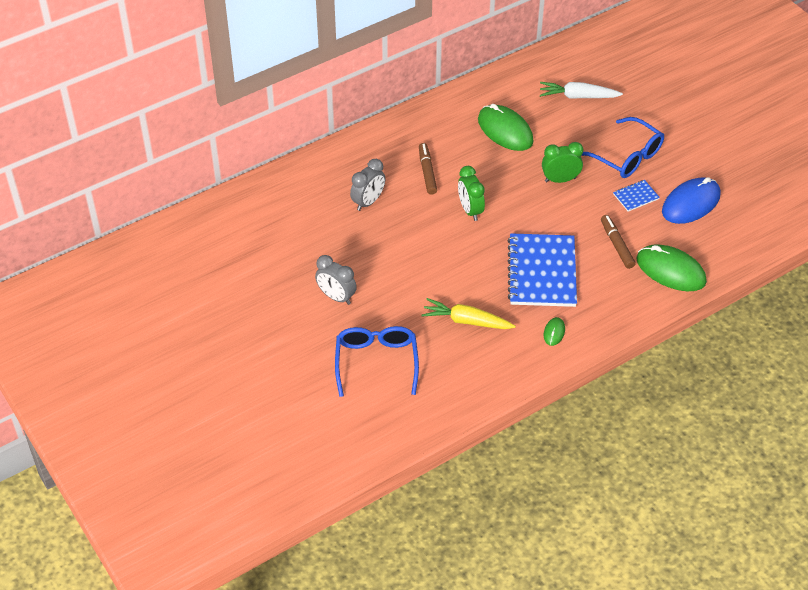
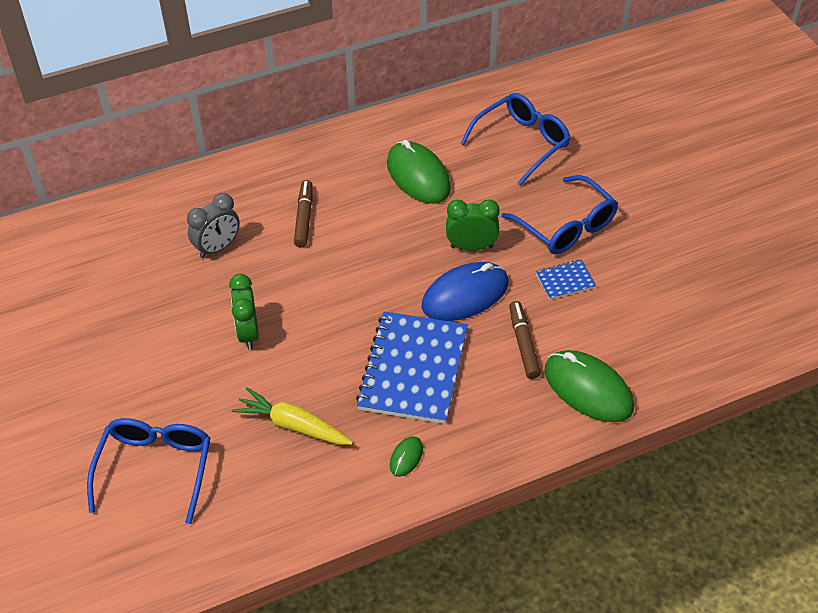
camera: 10 degrees right, 0 degrees up
(336, 297) = (134, 369): grey clock -> none
(470, 210) = (343, 274): green clock -> green clock (248, 333)
(577, 96) = (522, 143): white carrot -> blue glasses
(690, 203) = (637, 298): blue mouse -> blue mouse (465, 295)

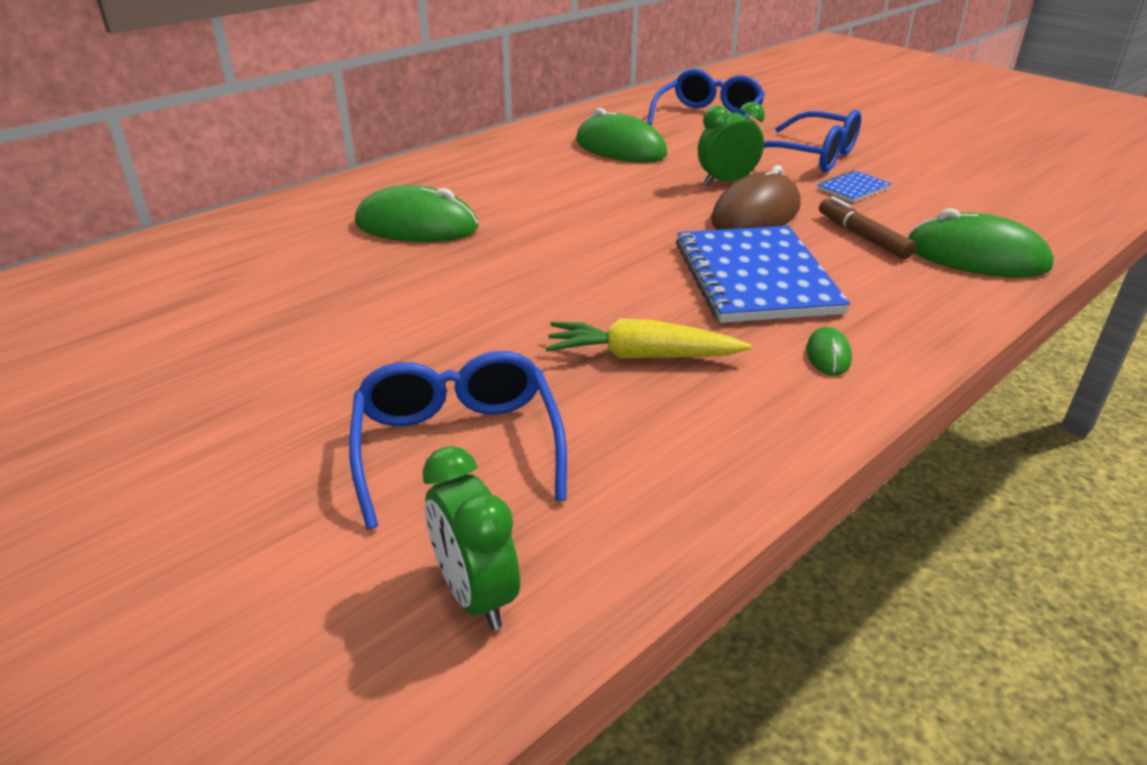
camera: 20 degrees left, 15 degrees down
(217, 248) = (416, 225): grey clock -> green mouse
(248, 333) = (509, 285): green clock -> green clock (476, 594)
(304, 218) = (512, 190): brown marker -> none
(465, 295) = (756, 214): blue mouse -> brown mouse

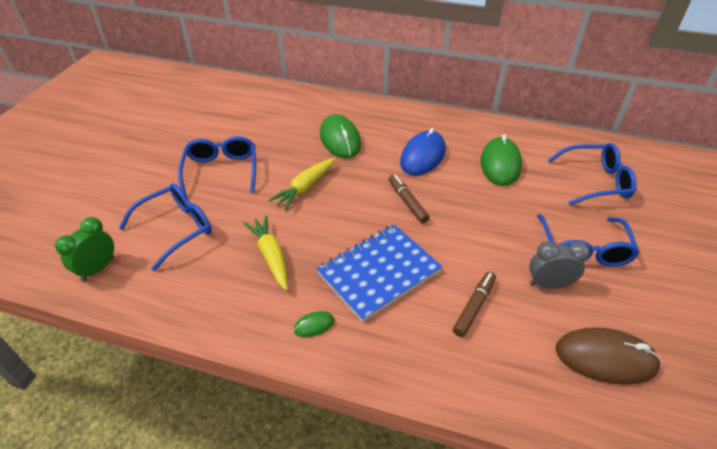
camera: 60 degrees right, 10 degrees up
(340, 354) = (221, 171): none -> blue glasses
(502, 284) = (305, 188): none -> yellow carrot
(542, 183) = (422, 156): none -> blue mouse
(629, 220) = (407, 202): none -> brown marker
(726, 182) = (496, 222): green clock -> none
(756, 214) = (462, 249): brown mouse -> brown mouse (605, 358)
(853, 188) = (549, 284): blue notebook -> grey clock
(976, 256) = (495, 374): green mouse -> none

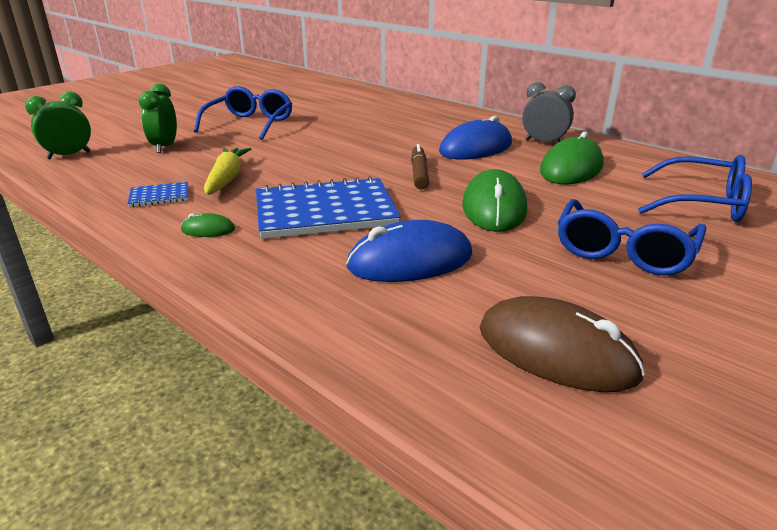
camera: 25 degrees right, 15 degrees down
(177, 228) = (165, 147): blue glasses -> green clock
(237, 298) = (159, 196): none -> blue notebook
(305, 188) = (318, 146): yellow carrot -> none
(340, 139) = (393, 124): green mouse -> green mouse (494, 207)
(474, 307) = (410, 261): brown marker -> blue mouse
(549, 284) = (537, 267): grey clock -> grey clock (544, 142)

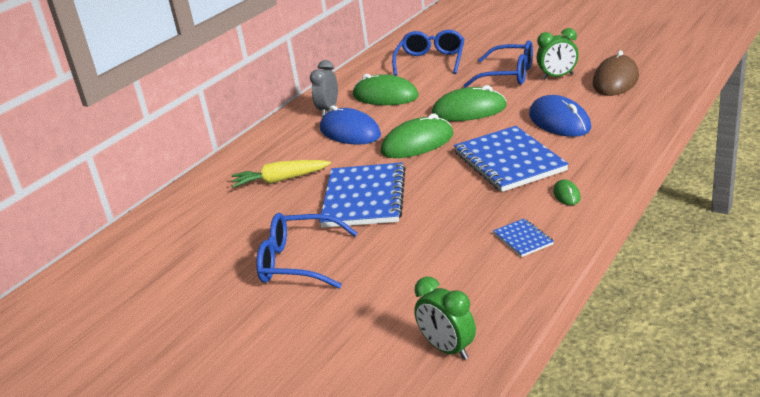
camera: 95 degrees left, 0 degrees up
(165, 147) = (396, 290): green clock -> green clock (558, 77)
(227, 178) = (467, 220): yellow carrot -> yellow carrot (280, 180)
(323, 146) = (364, 198): none -> blue notebook
(419, 173) = (417, 143): brown marker -> green mouse

